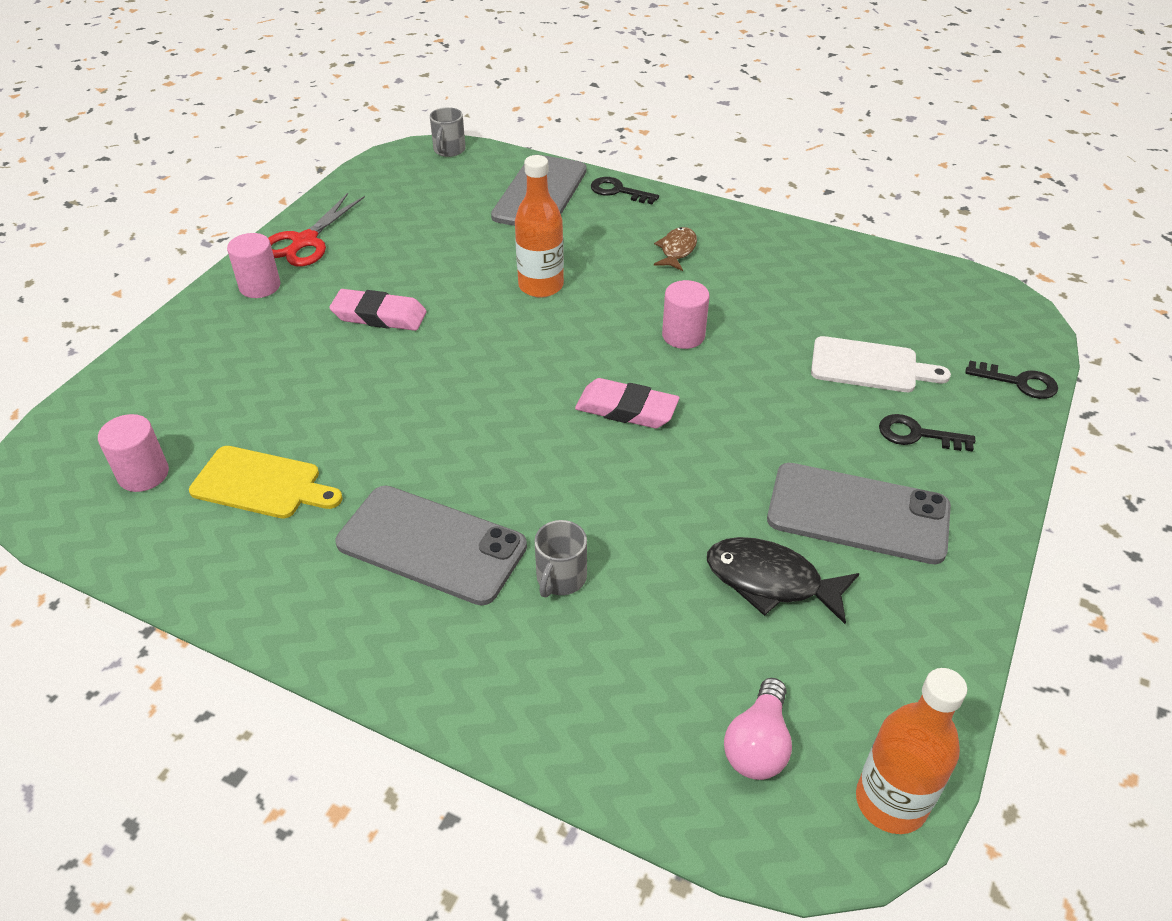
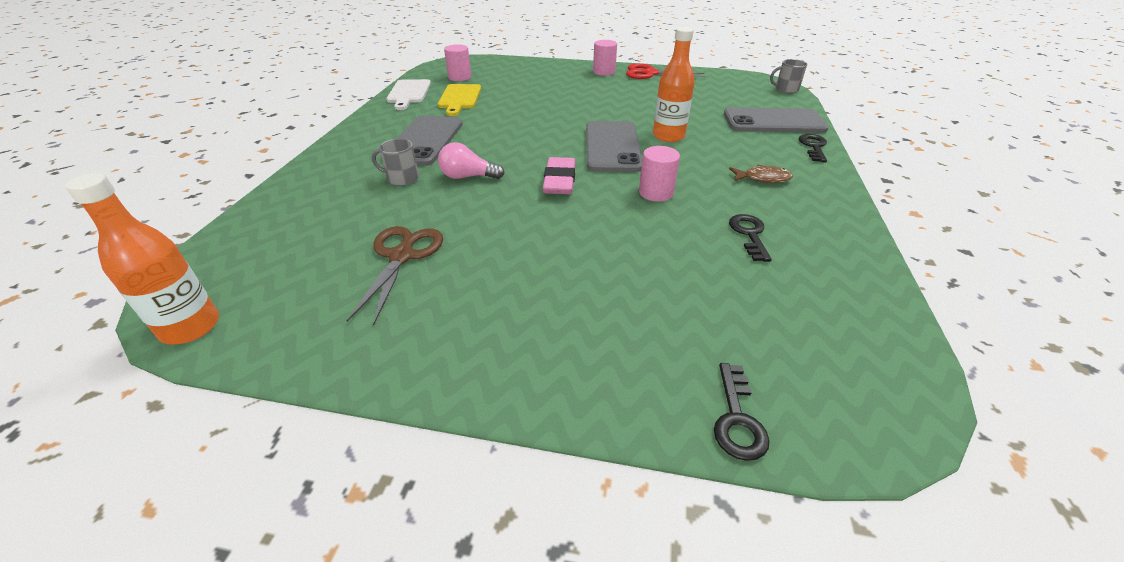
camera: 75 degrees right, 5 degrees down
(379, 315) = (601, 99): pink eraser -> none
(758, 745) = (260, 262): pink light bulb -> pink light bulb (468, 177)
(771, 581) = (402, 256): black fish -> brown scissors
(858, 514) = (480, 295): grey phone -> grey phone (612, 147)
(869, 366) = (685, 292): white cutting board -> white cutting board (409, 93)
(917, 435) = (598, 329): black key -> black key (749, 234)

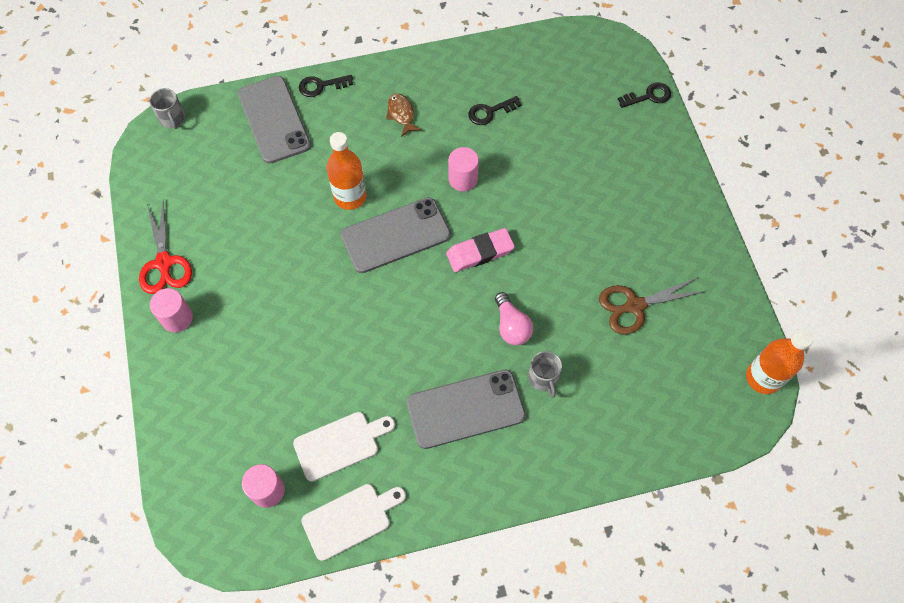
camera: 115 degrees left, 25 degrees up
(460, 98) = (340, 444): yellow cutting board -> white cutting board

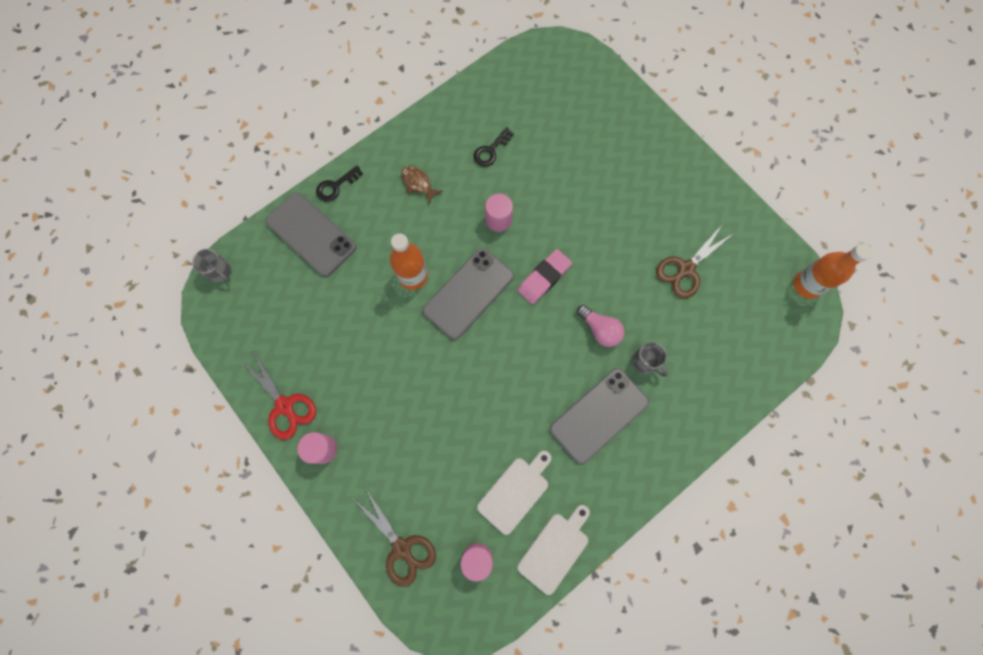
camera: 25 degrees left, 10 degrees up
(200, 445) = (402, 548): none -> brown scissors
(648, 96) = (611, 83): black key -> none

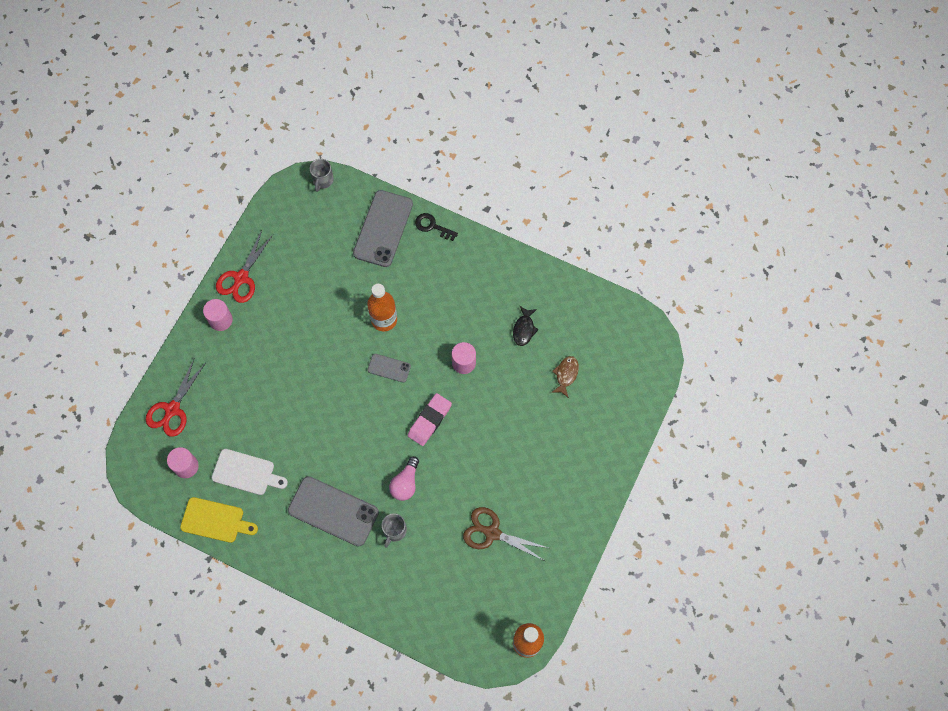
camera: 65 degrees right, 5 degrees down
(402, 548) = (172, 409): brown scissors -> red scissors
(418, 183) = (465, 286): brown fish -> brown fish (566, 375)
(468, 293) = (389, 368): grey phone -> grey phone, size x0.50
(491, 150) = (524, 329): black key -> black fish
(544, 278) = (429, 420): pink eraser -> pink eraser turned 75 degrees counterclockwise
(555, 549) = (215, 520): white cutting board -> yellow cutting board

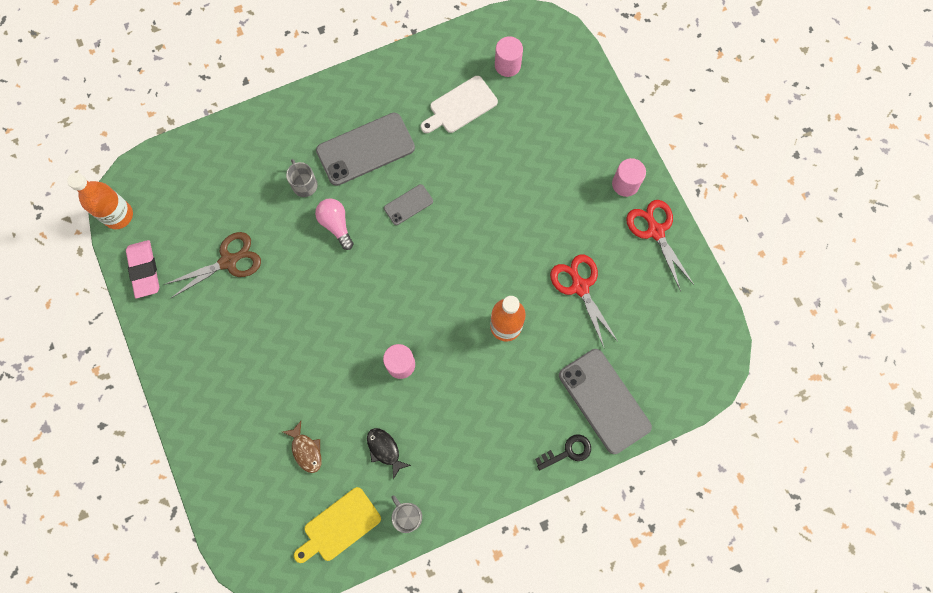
camera: 130 degrees right, 5 degrees up
(172, 409) = (569, 88): red scissors -> red scissors (580, 286)
(215, 520) = (440, 56): yellow cutting board -> yellow cutting board (339, 526)
(322, 180) = (707, 384): grey mug -> grey mug (407, 516)
(389, 368) = (454, 293): grey phone -> grey phone (408, 205)
(429, 420) = (373, 289): pink eraser -> pink eraser (144, 270)

